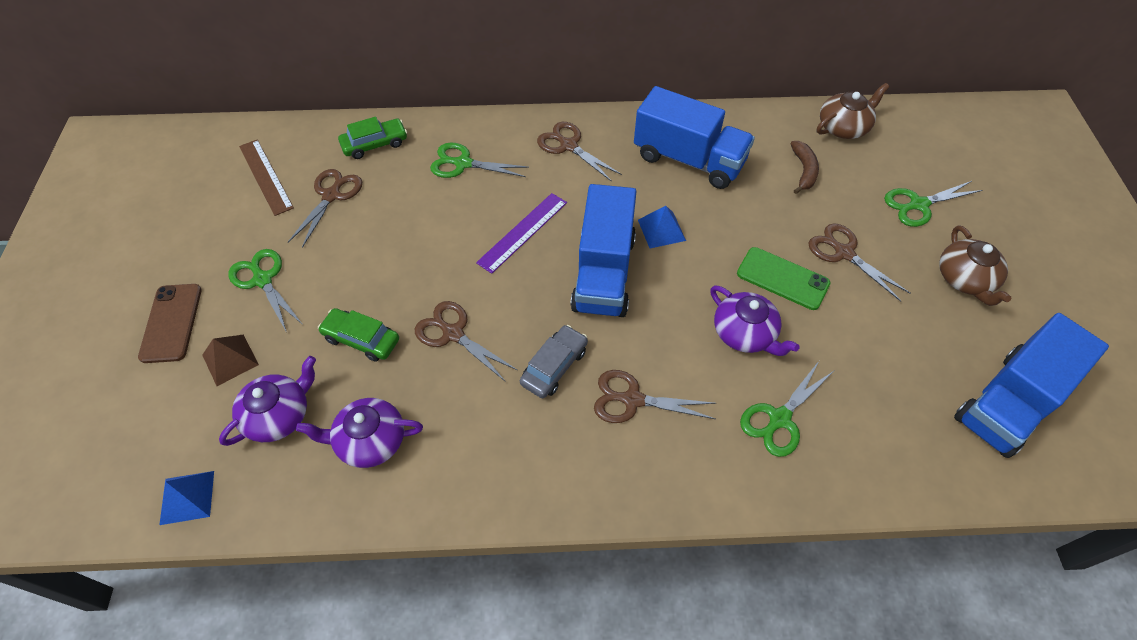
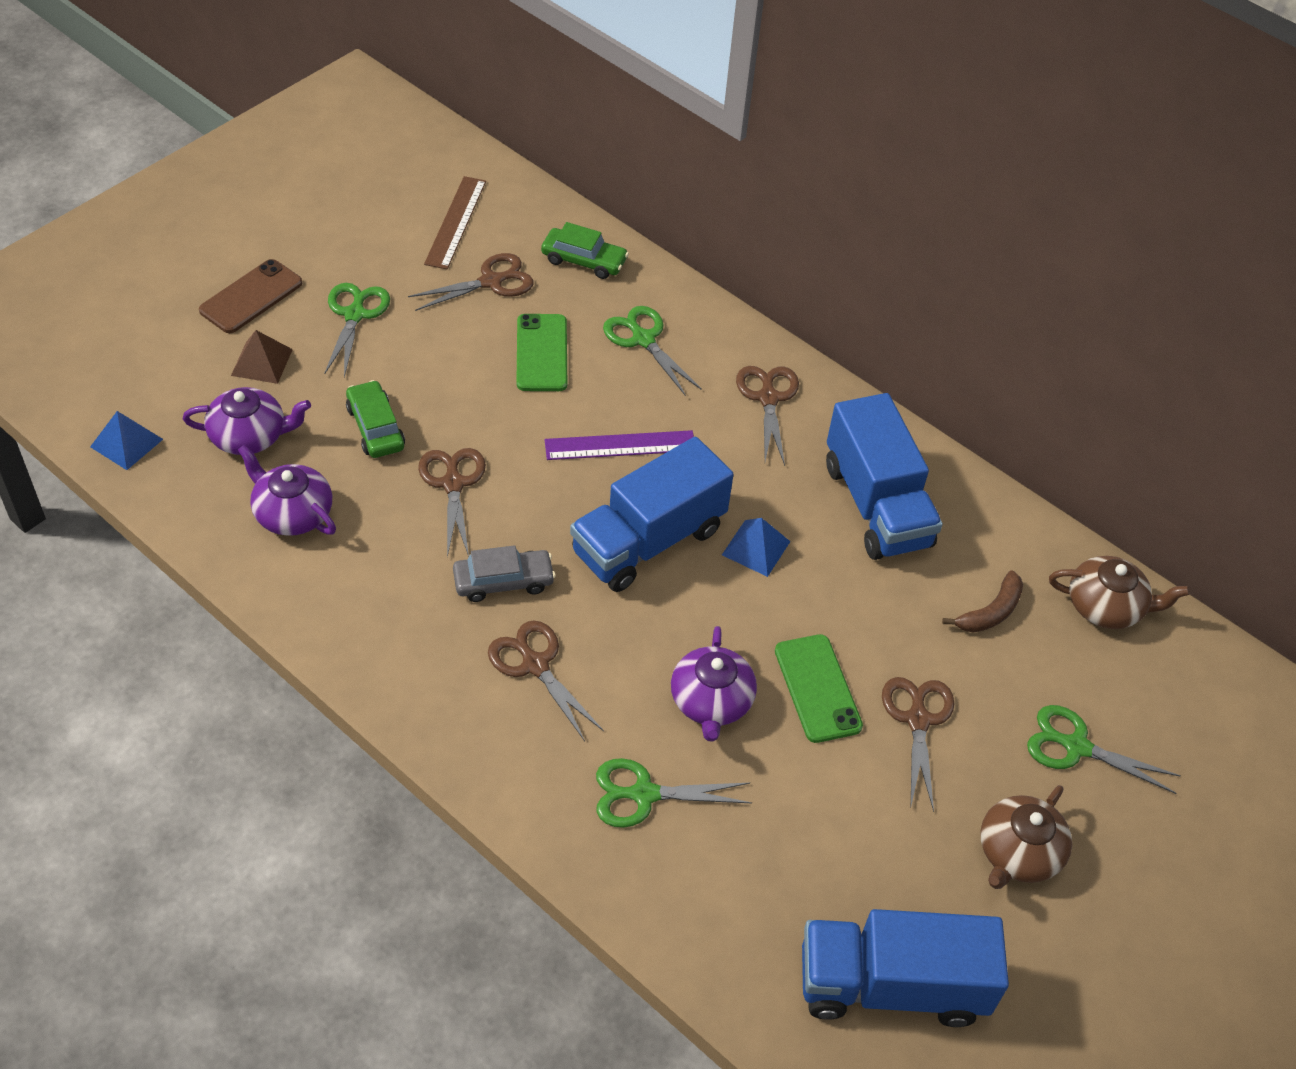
camera: 40 degrees right, 5 degrees down
(413, 214) = (542, 353): none -> green phone

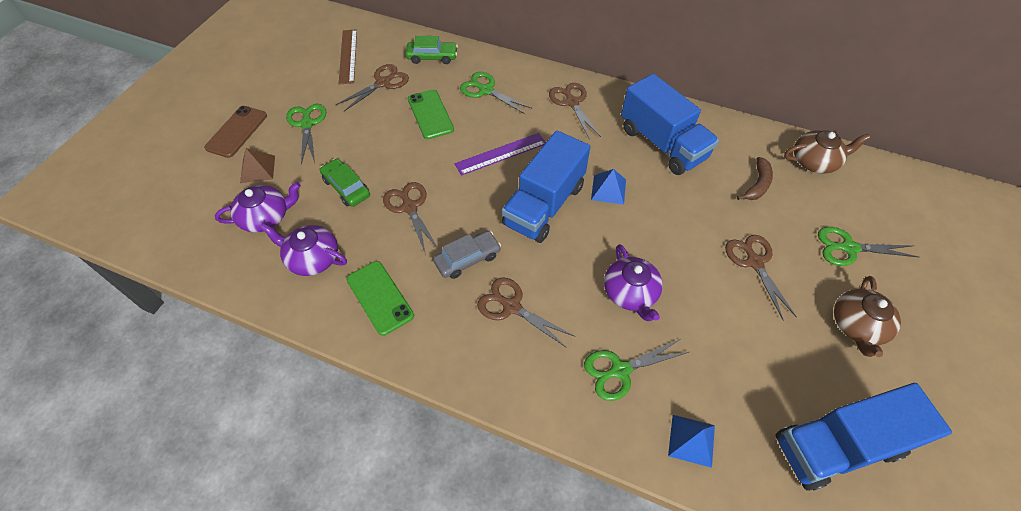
camera: 15 degrees left, 5 degrees up
(126, 443) = (182, 247): blue pyramid -> blue pyramid (691, 440)
(817, 688) = (687, 263): green phone -> green phone (379, 297)

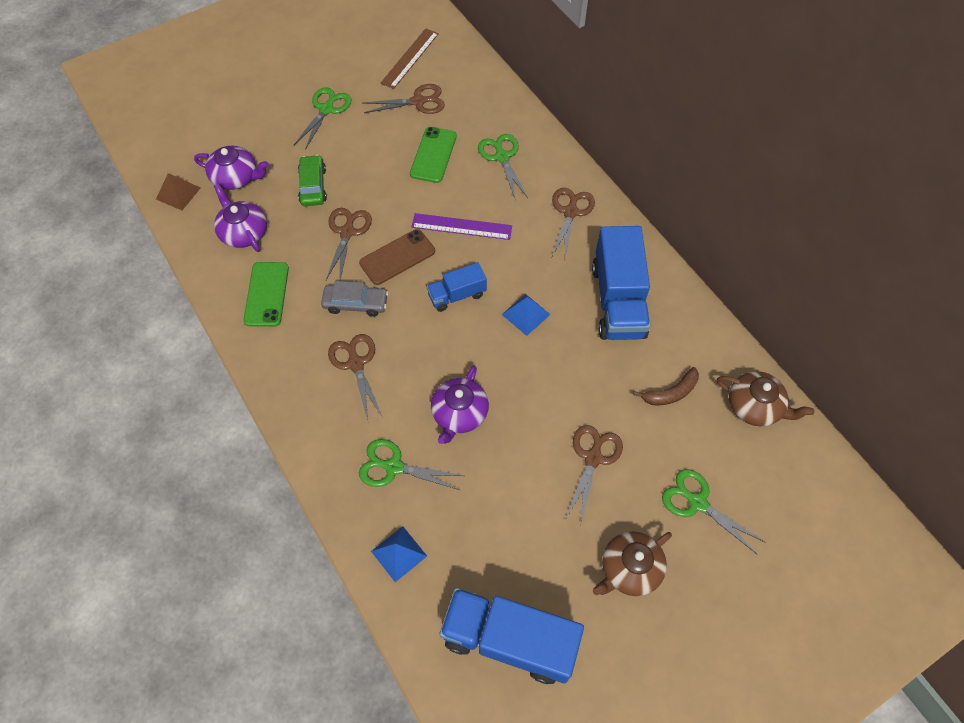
camera: 35 degrees right, 5 degrees up
(237, 132) = (268, 87): brown phone -> brown phone (397, 257)
(257, 169) = (260, 131): brown pyramid -> brown pyramid (178, 193)
(432, 57) = (482, 97): green car -> none
(544, 205) = (457, 295): blue truck -> blue truck, size x0.54

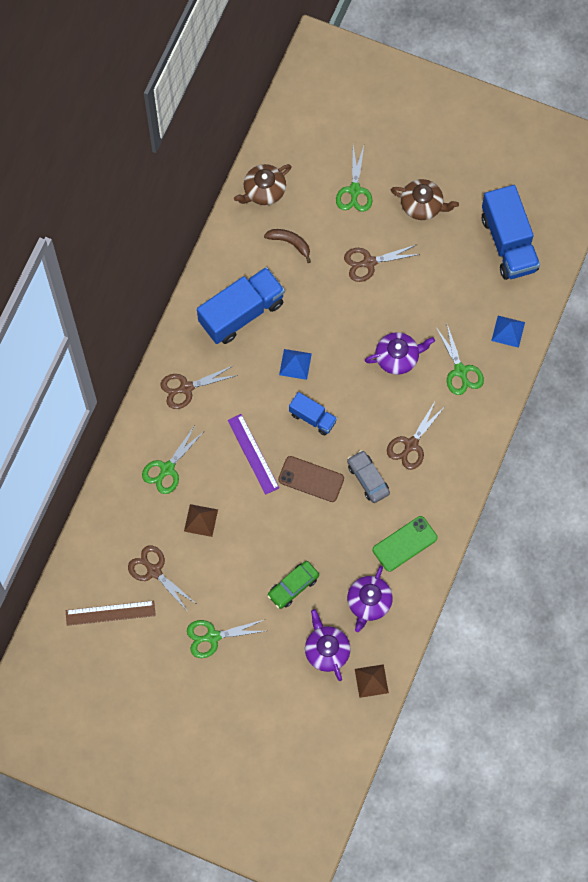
camera: 125 degrees left, 10 degrees up
(347, 232) = (315, 529): brown scissors -> none
(433, 155) = (201, 520): green phone -> brown pyramid
(755, 406) = (264, 190): brown teapot -> brown teapot turned 120 degrees counterclockwise

